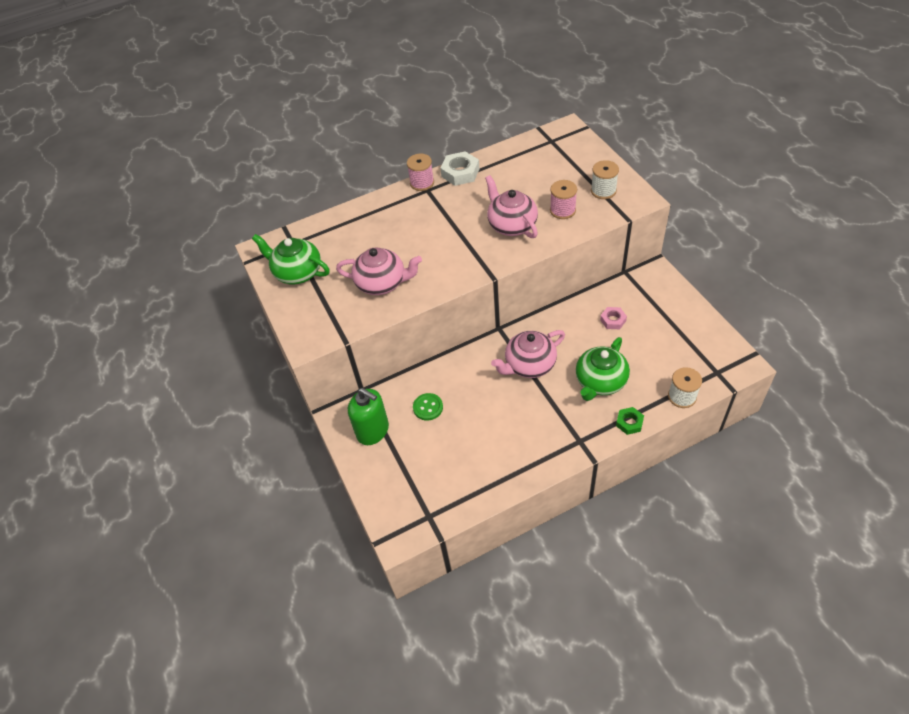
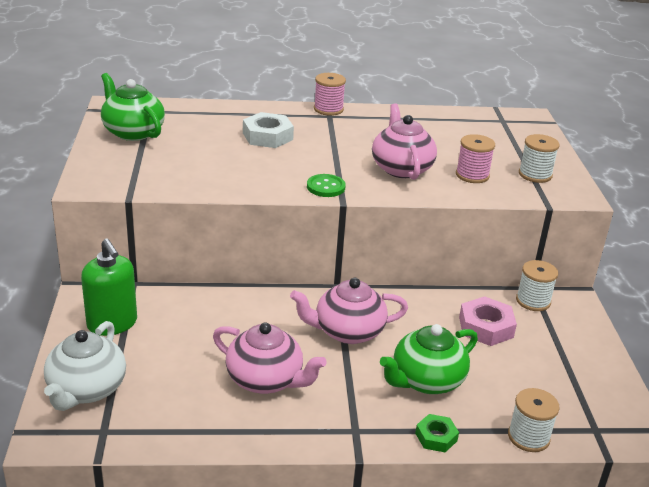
camera: 15 degrees right, 20 degrees down
(382, 283) = (213, 167): pink teapot -> pink teapot (266, 380)
(395, 491) = (86, 390): none -> white teapot
(428, 407) = (193, 326): green button -> green button (326, 187)
(460, 173) = (377, 114): white nut -> white nut (267, 136)
(613, 320) = (486, 327): pink nut -> pink nut, size x1.62
(630, 283) = (533, 301): none -> white spool

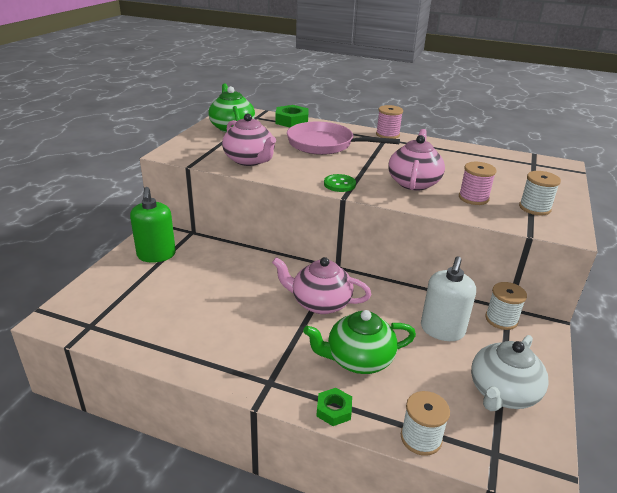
camera: 25 degrees right, 0 degrees up
(86, 390) = (103, 294): white teapot -> white teapot (502, 393)
(200, 109) = (292, 121): none -> green nut
(266, 380) = (230, 322): pink teapot -> pink teapot (250, 160)
(267, 136) = (325, 144): white nut -> pink pan
(486, 327) = (442, 330): pink nut -> white soap dispenser

